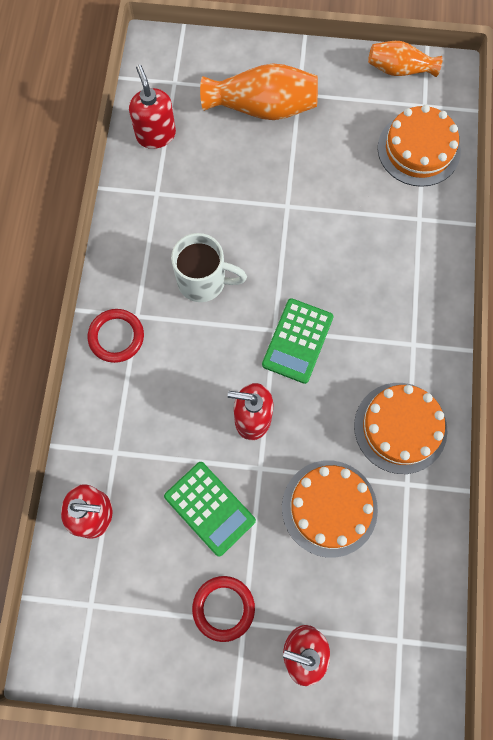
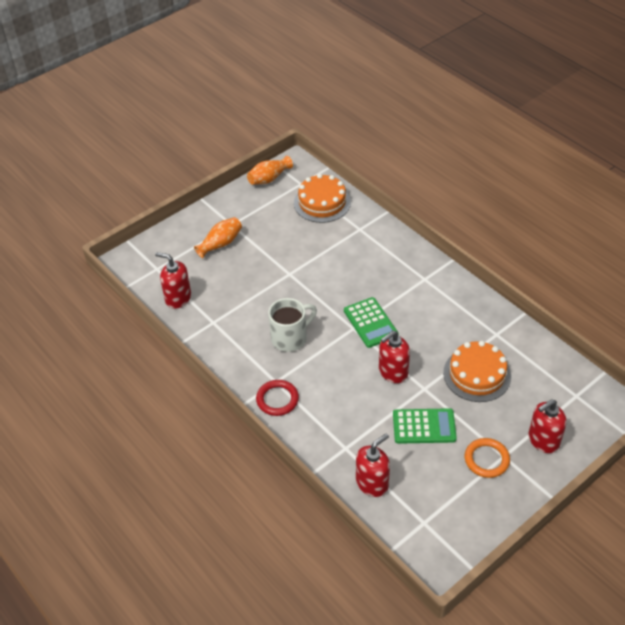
camera: 45 degrees left, 25 degrees down
(223, 608) = (486, 459): red ring -> orange ring
(262, 108) = (220, 244): orange vase -> orange vase, size x0.63
(400, 427) = (463, 315): orange cake -> none

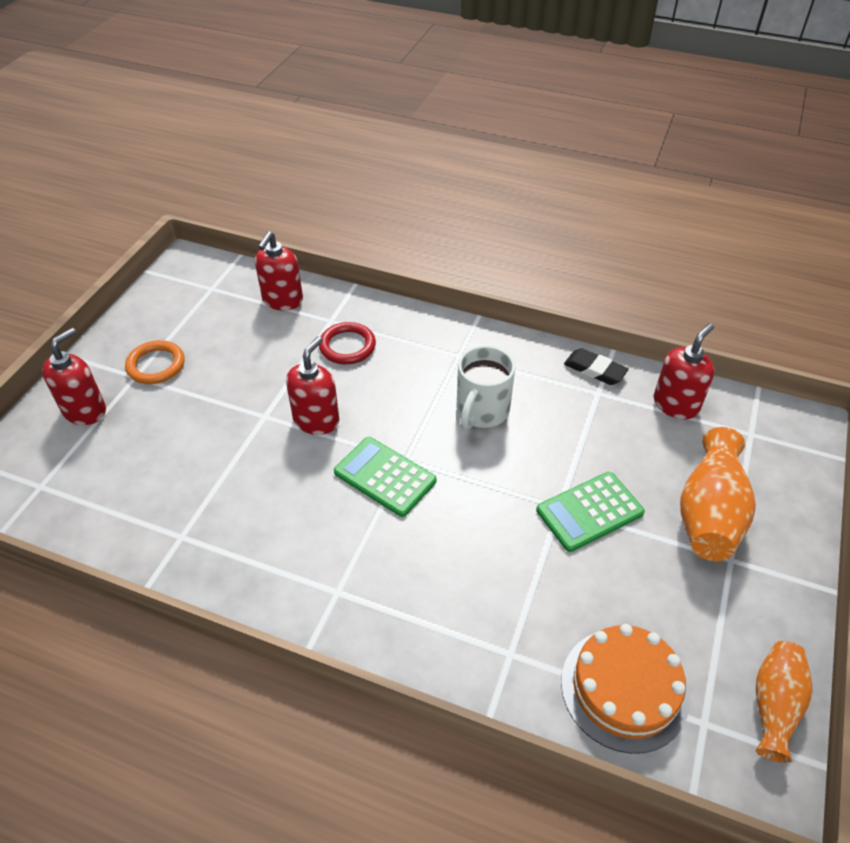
camera: 150 degrees right, 0 degrees up
(178, 298) = (676, 404): red soap dispenser -> red soap dispenser turned 45 degrees counterclockwise
(201, 336) = (595, 370): none -> black eraser
(220, 244) = (709, 513): orange vase -> orange vase, size x1.58
(277, 399) = (441, 337): red ring -> red ring (347, 346)
(424, 426) = (246, 372): green calculator -> green calculator (589, 512)
(477, 374) = (196, 461): orange cake -> none

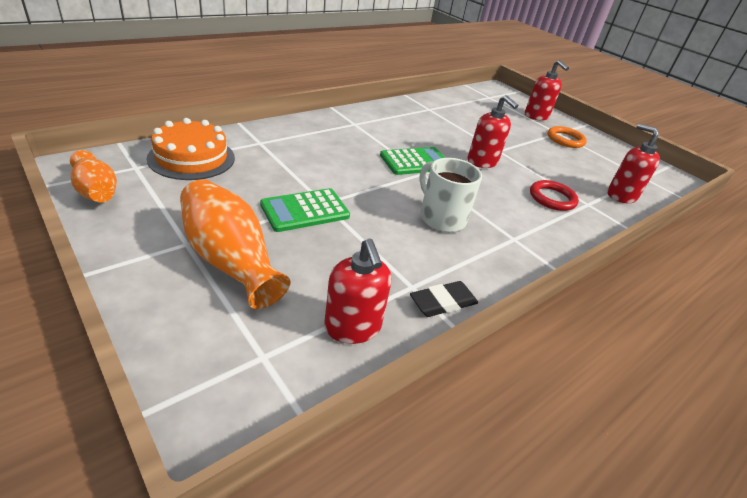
camera: 115 degrees right, 10 degrees down
(589, 512) = (305, 211): green calculator -> green calculator turned 120 degrees counterclockwise

